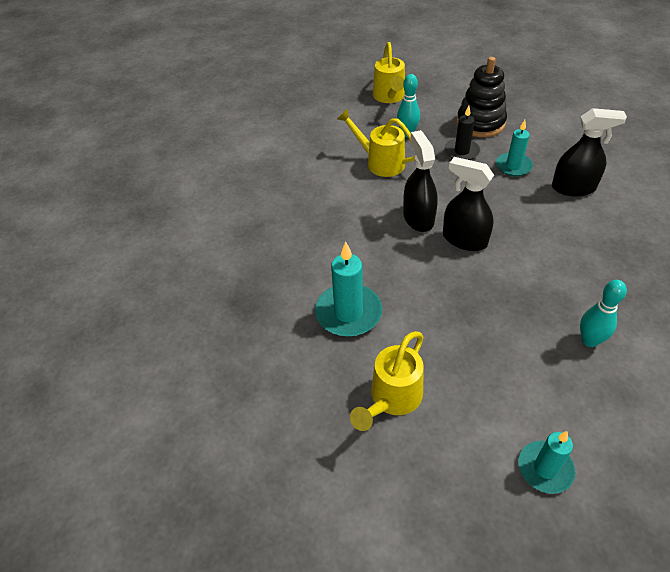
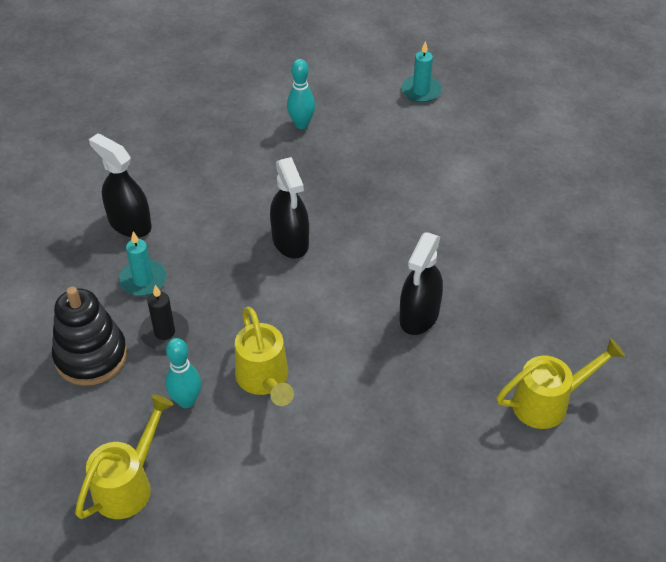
camera: 145 degrees left, 0 degrees up
(348, 313) = (457, 244): turquoise candle -> none
(392, 399) = (480, 171): yellow watering can -> yellow watering can (548, 402)
(418, 218) = (304, 287): black spray bottle -> black spray bottle (419, 315)

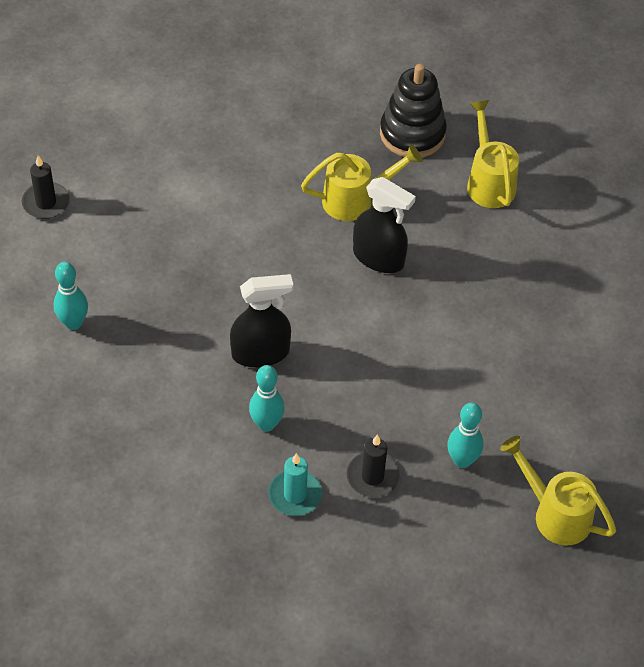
camera: 85 degrees left, 5 degrees up
(91, 356) = (396, 546): black stacking toy -> black stacking toy (412, 134)
(129, 223) = (204, 507): black spray bottle -> none
(214, 253) = (266, 424): none -> turquoise bowling pin
(264, 380) = (443, 392): yellow watering can -> yellow watering can (355, 200)
(421, 91) = (46, 203): turquoise candle -> black candle

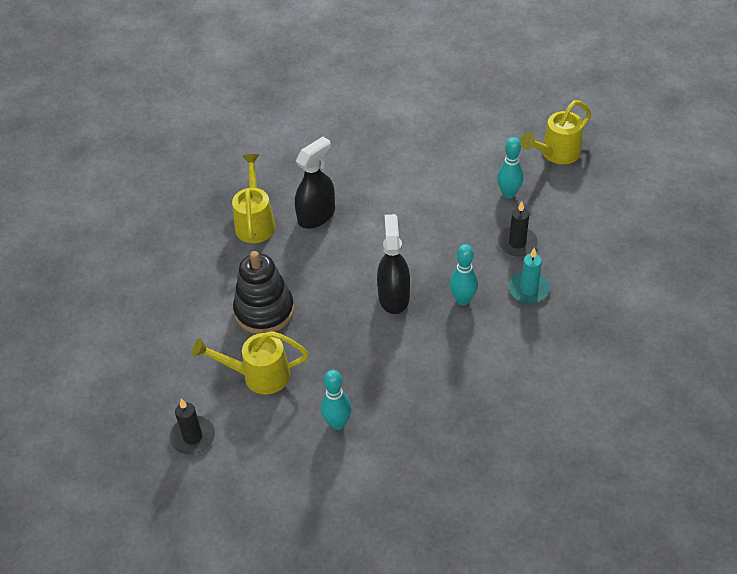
camera: 75 degrees left, 5 degrees down
(412, 134) = (198, 181): black stacking toy -> black stacking toy (264, 311)
(489, 182) = (261, 145): yellow watering can -> yellow watering can (259, 375)

